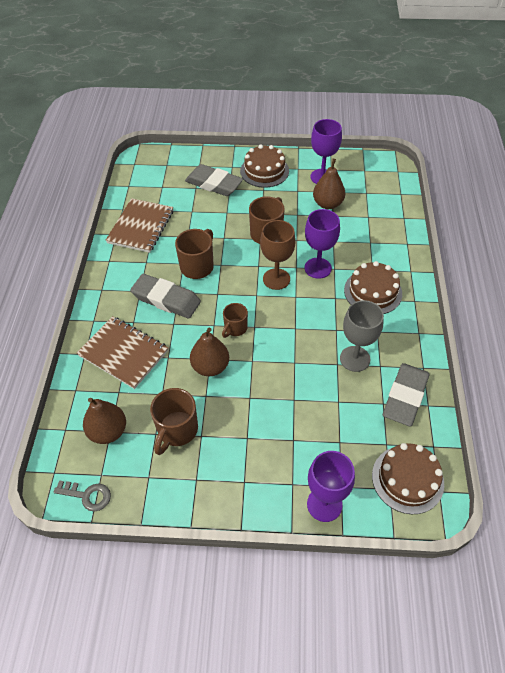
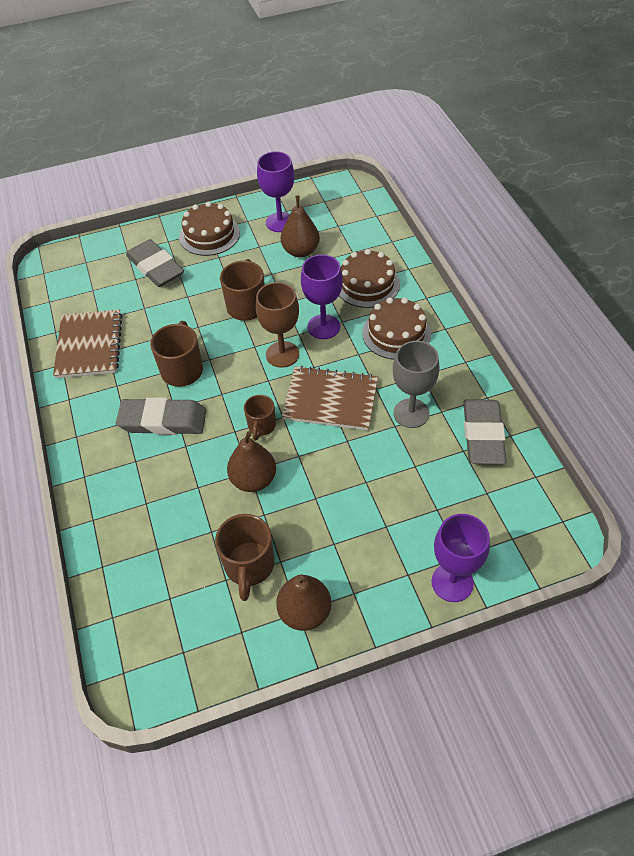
camera: 20 degrees left, 0 degrees up
(87, 495) = (178, 682): grey key -> none
(108, 431) = (167, 599): brown pear -> brown pear (305, 612)
(124, 353) = (141, 501): brown notebook -> brown notebook (330, 400)
(214, 184) = (155, 267): grey eraser -> grey eraser turned 45 degrees clockwise
(407, 479) = (525, 521): brown cake -> brown cake (367, 284)

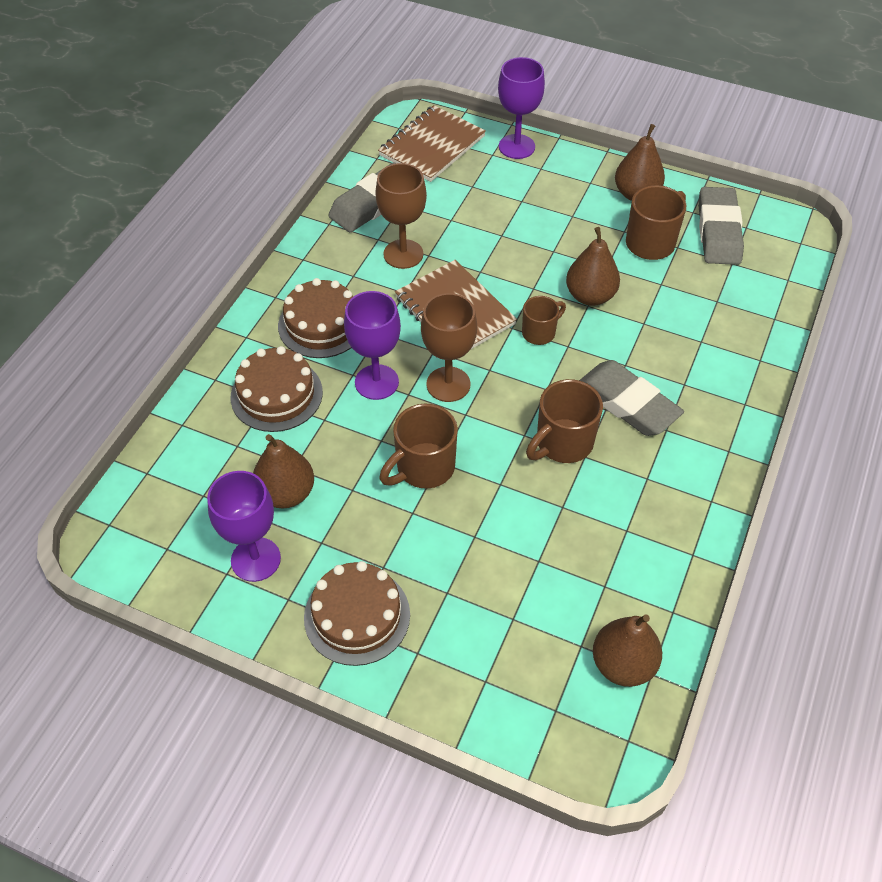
camera: 140 degrees left, 0 degrees up
(66, 296) = (623, 664): none -> brown pear
(89, 345) = (643, 555): brown notebook -> brown notebook (432, 146)
(155, 267) = (473, 616): grey eraser -> grey eraser (718, 231)
(411, 413) = (403, 254): grey goblet -> brown goblet

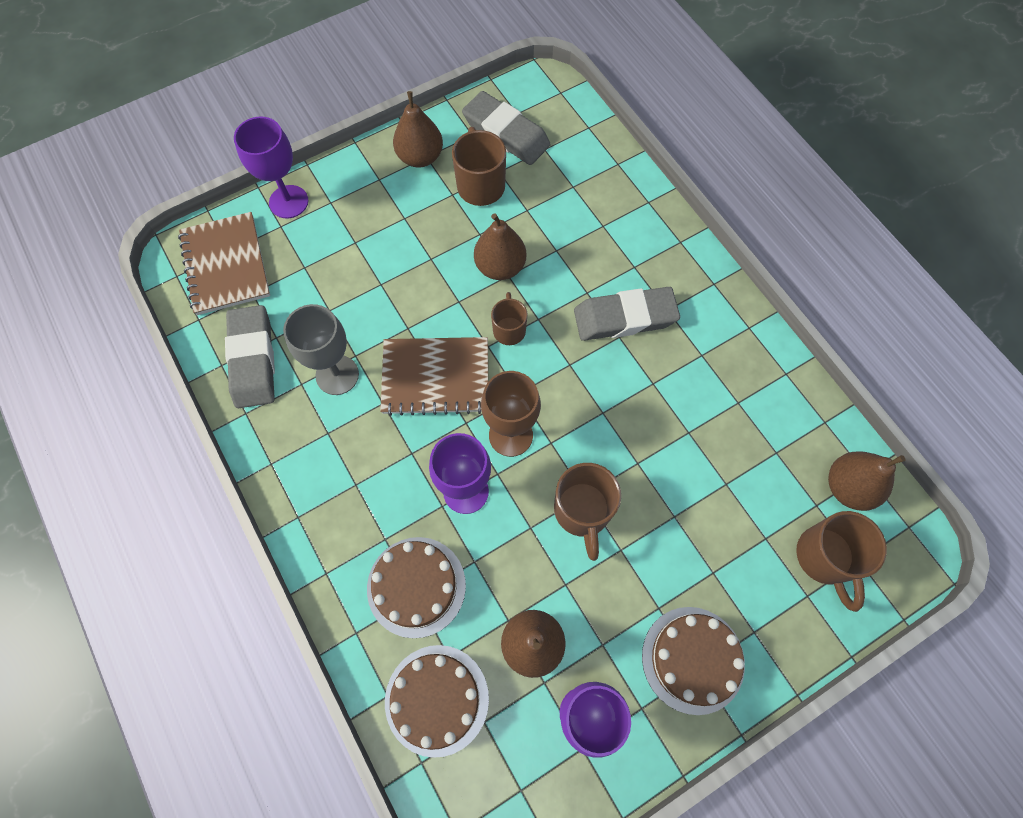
camera: 55 degrees left, 15 degrees up
(321, 324) = (364, 496): brown cake -> brown cake (436, 699)
(403, 254) = (337, 375): brown goblet -> grey goblet
(562, 443) = (630, 390): brown mug -> brown mug (825, 558)

